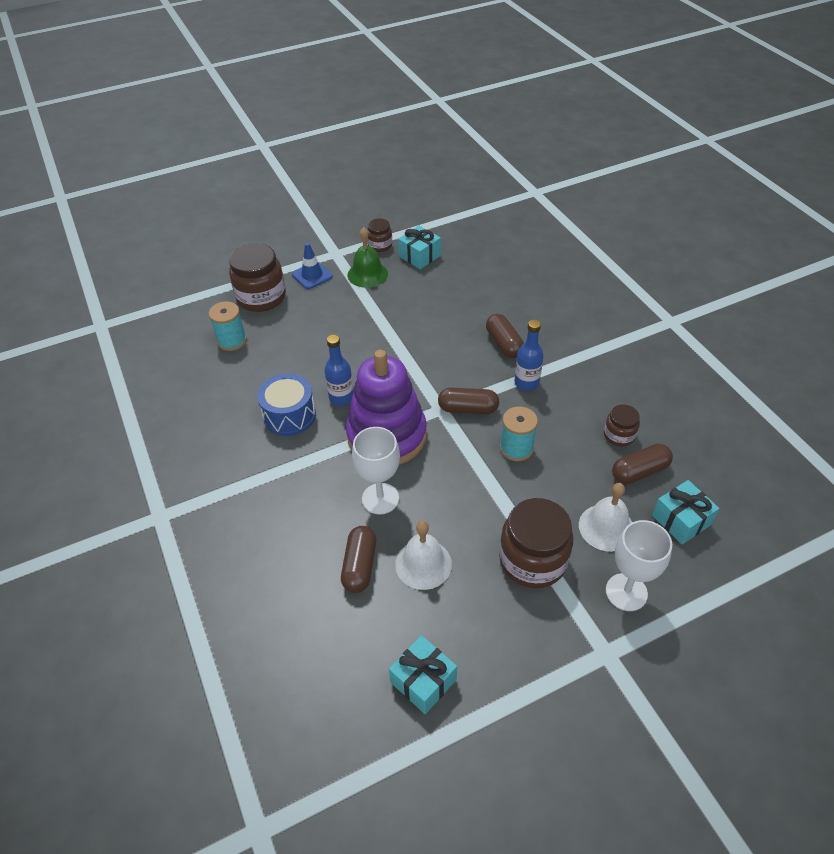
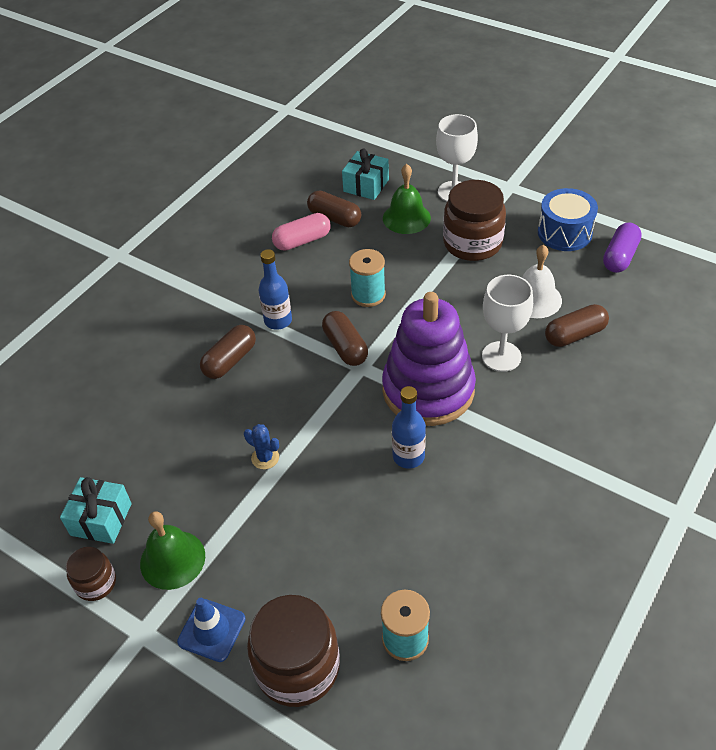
camera: 120 degrees left, 0 degrees up
(289, 415) = (470, 488): blue drum -> blue drum (564, 233)
(403, 331) = (265, 458): none -> blue cactus
(423, 681) = (620, 257): turquoise gift -> purple capsule
(606, 527) = (406, 218): white bell -> green bell
(619, 435) = (302, 241): brown jar -> pink capsule

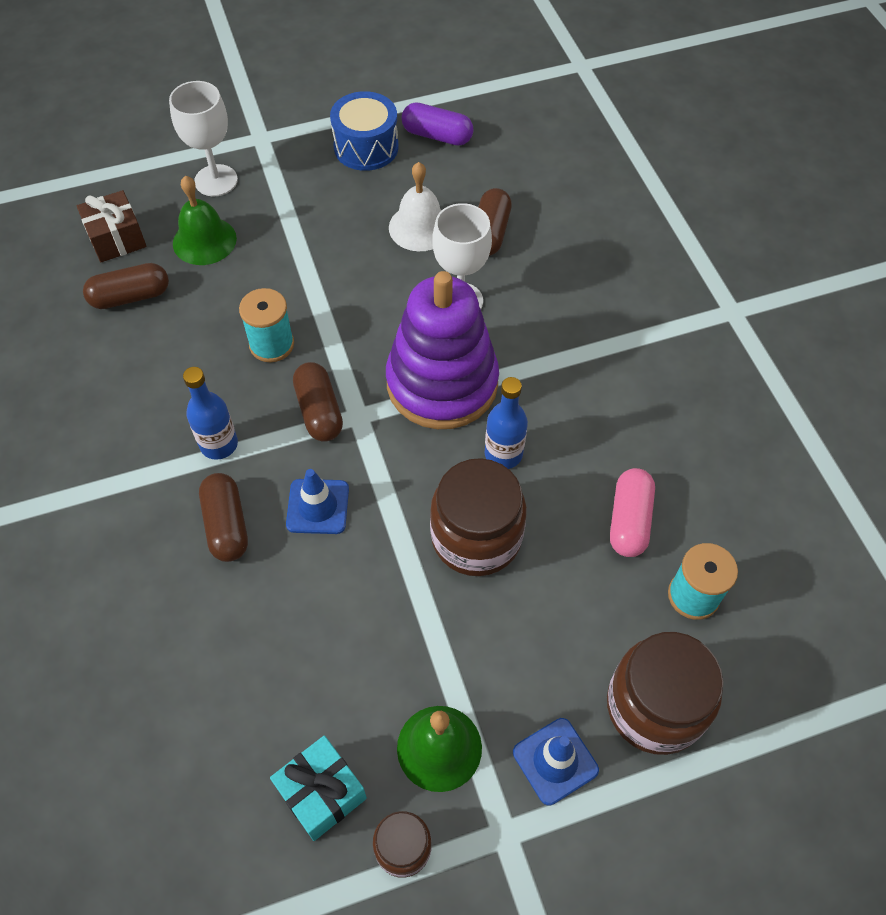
camera: 55 degrees left, 10 degrees up
(265, 458) = (390, 577): blue cactus -> none
(280, 391) = (318, 506): none -> blue traffic cone
(302, 241) = (129, 346): pink capsule -> pink capsule (629, 520)
(345, 347) = (319, 411): brown capsule -> brown capsule turned 60 degrees clockwise
(366, 185) = (117, 238): turquoise gift -> brown gift
(472, 243) = (300, 218): brown jar -> brown jar (476, 537)
(620, 257) = (437, 135): purple capsule -> purple capsule turned 45 degrees counterclockwise

